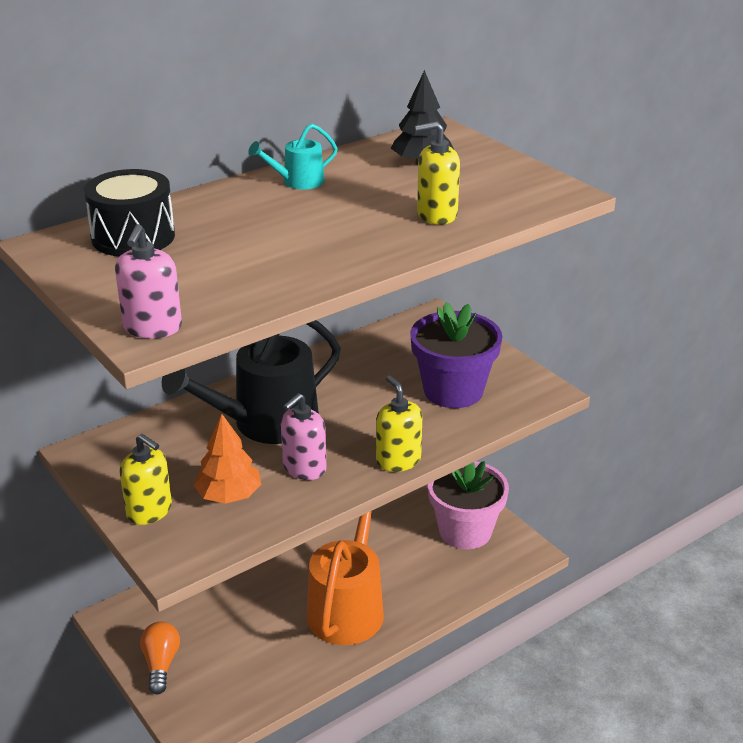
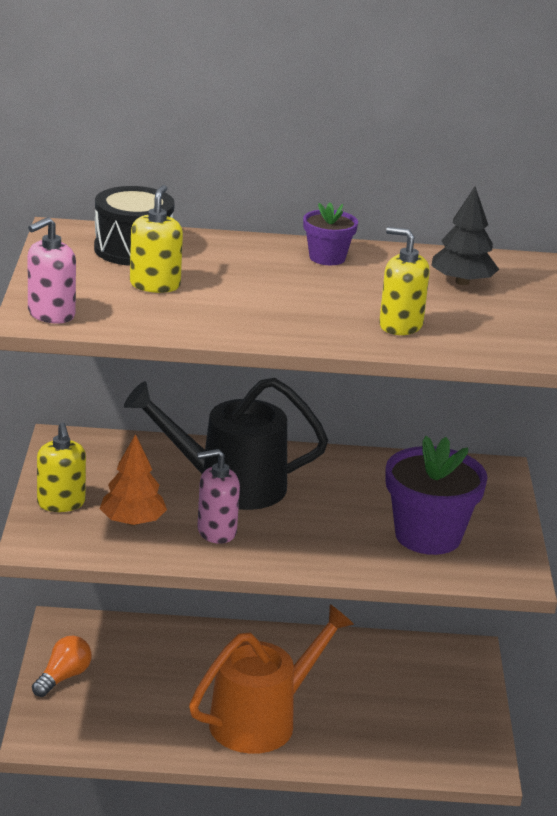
camera: 35 degrees right, 5 degrees down
(298, 182) = (327, 258): turquoise watering can -> purple flower pot
(398, 460) = (302, 563): yellow soap dispenser -> yellow soap dispenser (155, 285)
(465, 531) = (443, 719): pink flower pot -> none

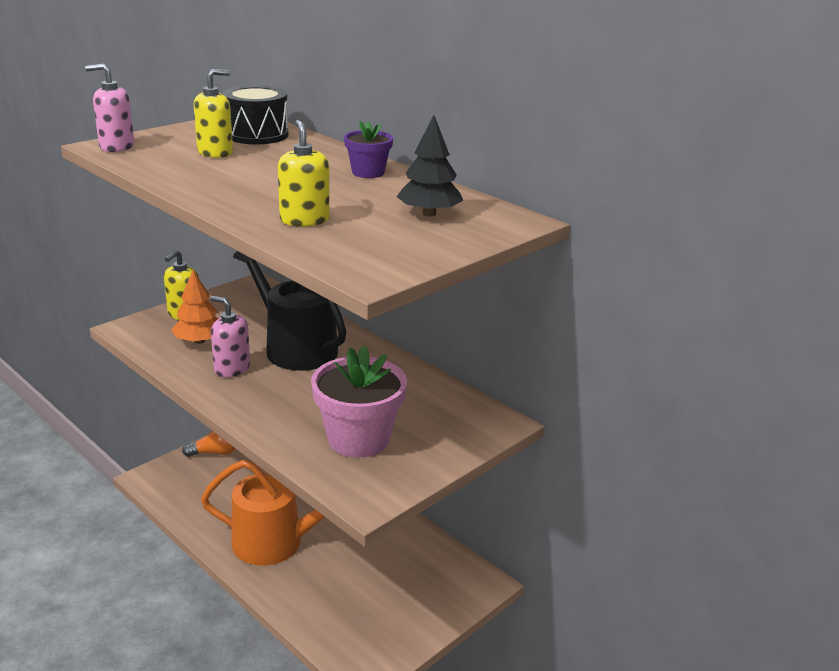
camera: 45 degrees right, 0 degrees up
(428, 536) = (358, 439): purple flower pot -> pink flower pot

